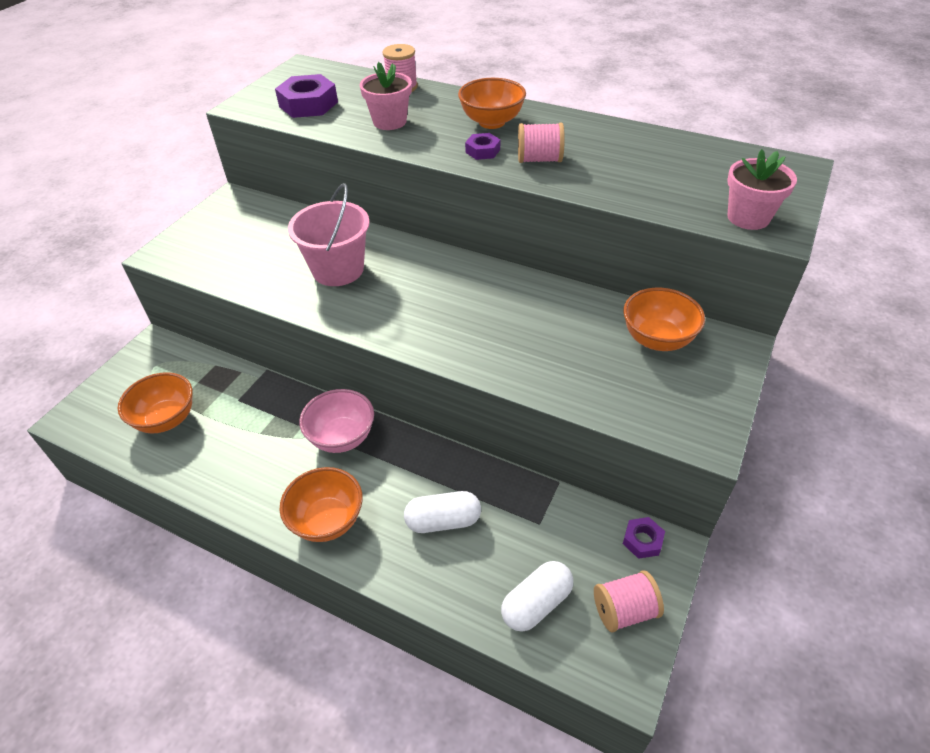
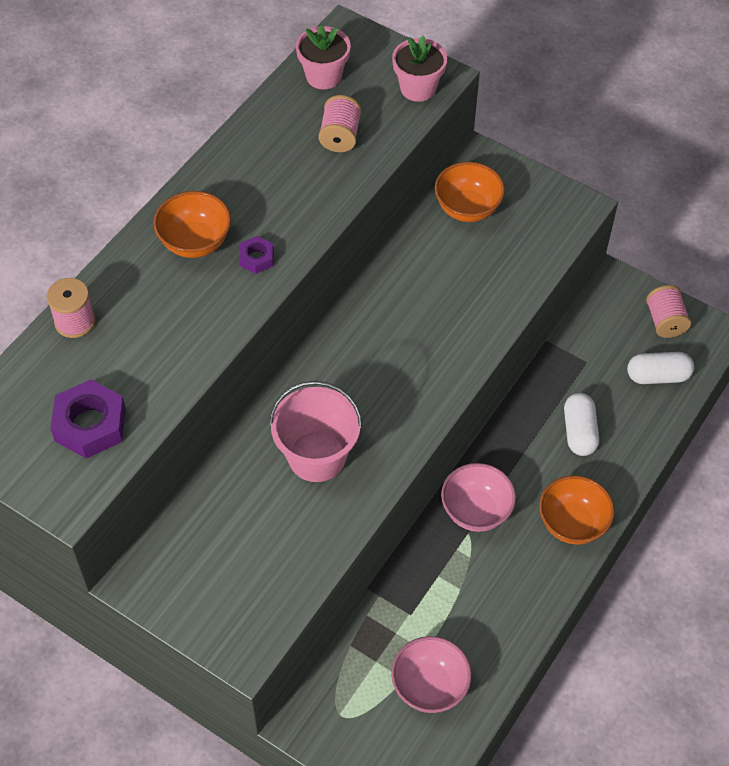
camera: 85 degrees left, 10 degrees up
(166, 419) = (429, 686): orange bowl -> pink bowl
(389, 122) = (165, 339): pink flower pot -> pink flower pot (323, 76)
(536, 603) = (658, 376): white capsule -> white capsule turned 60 degrees counterclockwise
(539, 160) = (287, 213): pink spool -> pink spool (340, 136)
(642, 540) = (607, 296): purple nut -> none

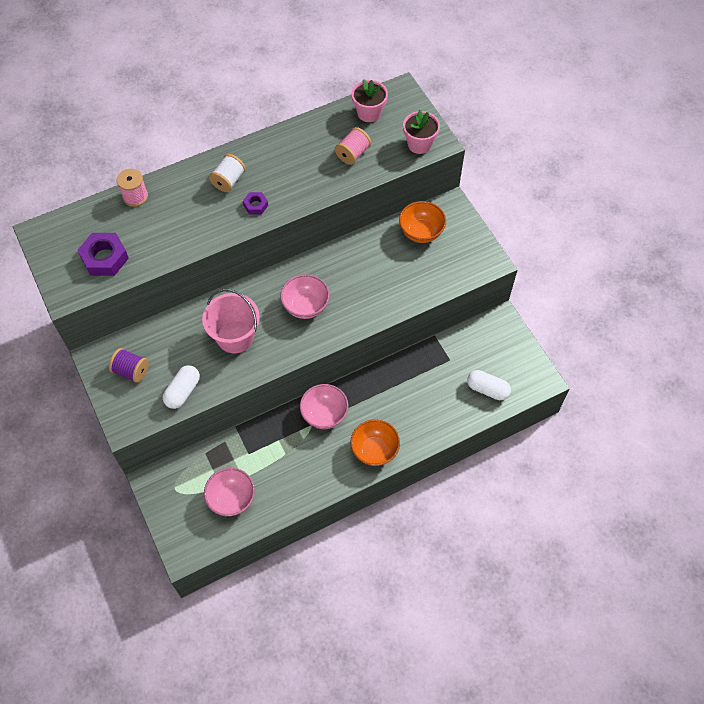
camera: 30 degrees right, 5 degrees up
(195, 242) = (228, 180): orange bowl -> white spool
(202, 574) = (131, 371): none -> purple spool
(384, 371) = (305, 306): none -> pink bowl
(579, 432) = (416, 399): white capsule -> white capsule (183, 391)
(665, 321) = (516, 358): pink spool -> none

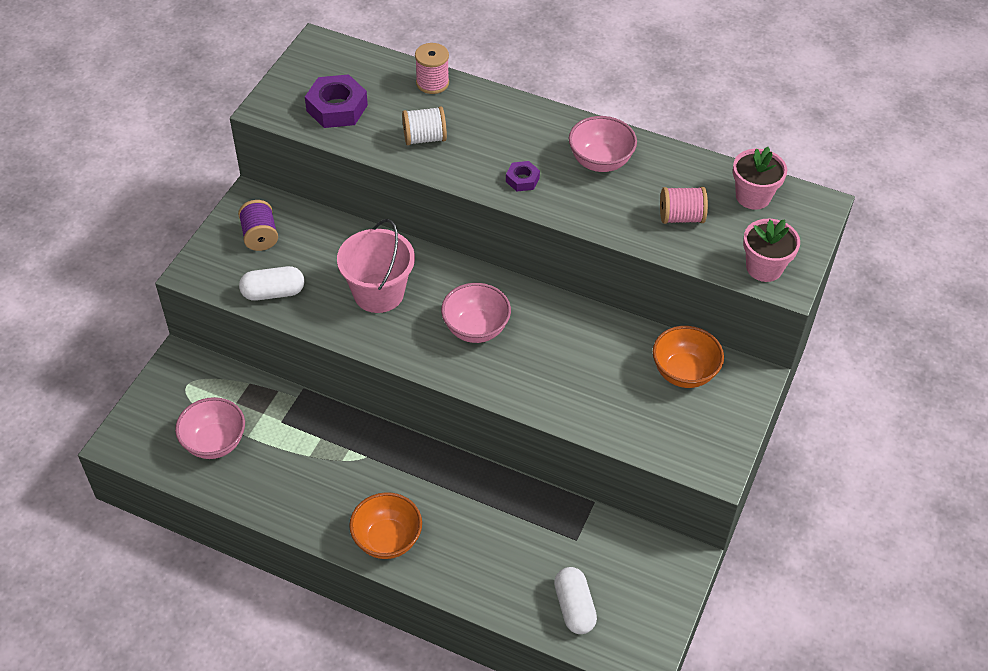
camera: 50 degrees right, 10 degrees down
(228, 180) = (529, 139): white spool -> white spool (424, 138)
(324, 414) = (389, 460): pink bowl -> pink bowl (600, 161)

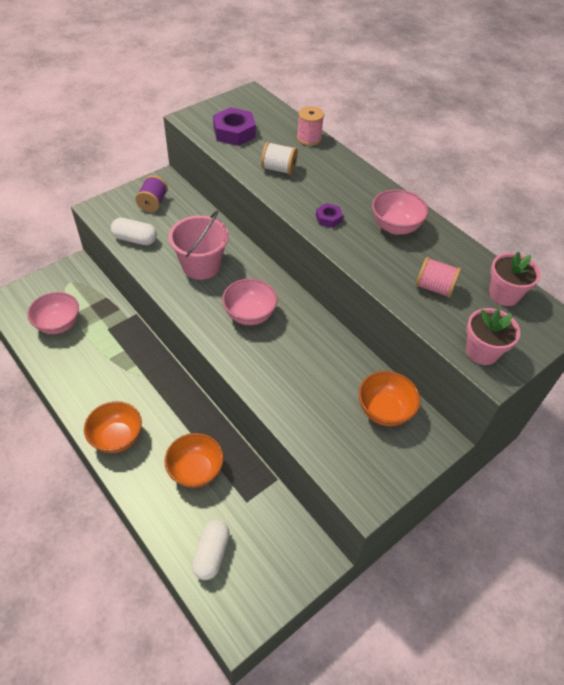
camera: 25 degrees right, 0 degrees up
(500, 533) = (195, 470): none -> orange bowl

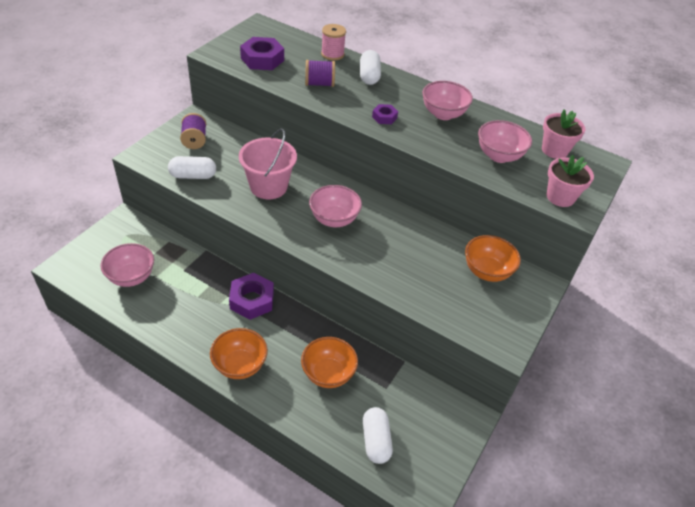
camera: 20 degrees left, 5 degrees down
(156, 375) = (252, 300): none -> purple nut
(278, 169) = (319, 84): white spool -> purple spool
(335, 169) = (369, 76): none -> white capsule
(434, 287) = (499, 156): pink spool -> pink bowl

